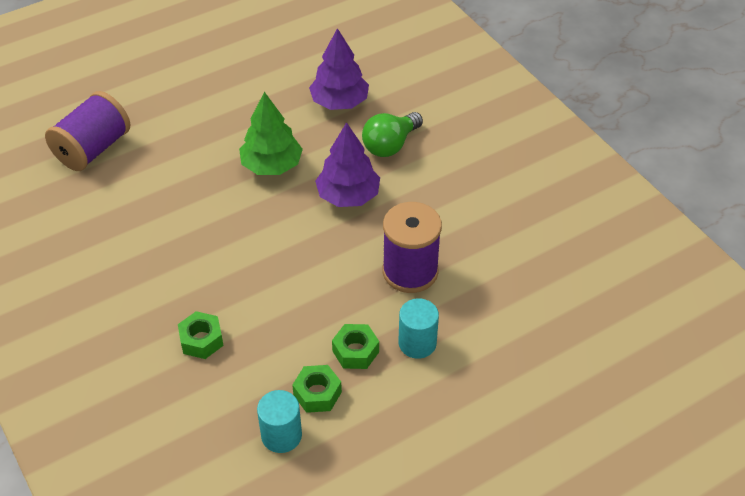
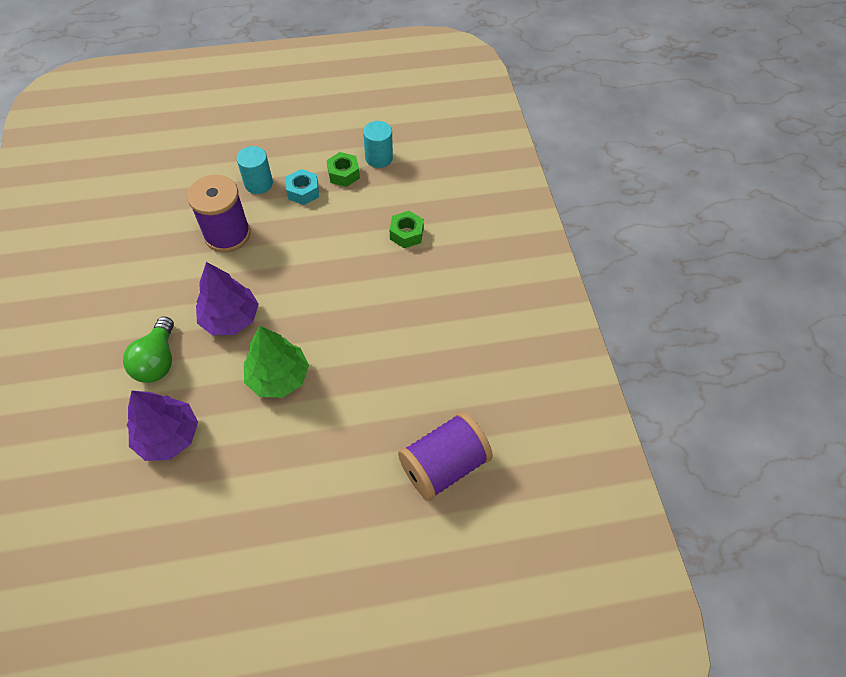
camera: 160 degrees left, 10 degrees up
(355, 351) = (303, 191): green nut -> turquoise nut
(390, 145) = (157, 361): green light bulb -> green light bulb turned 120 degrees clockwise

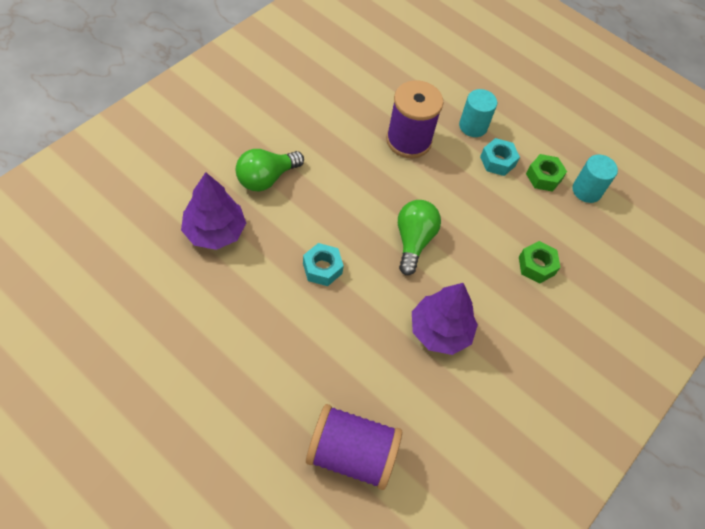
camera: 45 degrees right, 0 degrees up
(231, 318) = (341, 198): purple tree -> purple tree (440, 331)
(278, 377) = (322, 268): green tree -> turquoise nut
(315, 296) = (413, 241): none -> green light bulb

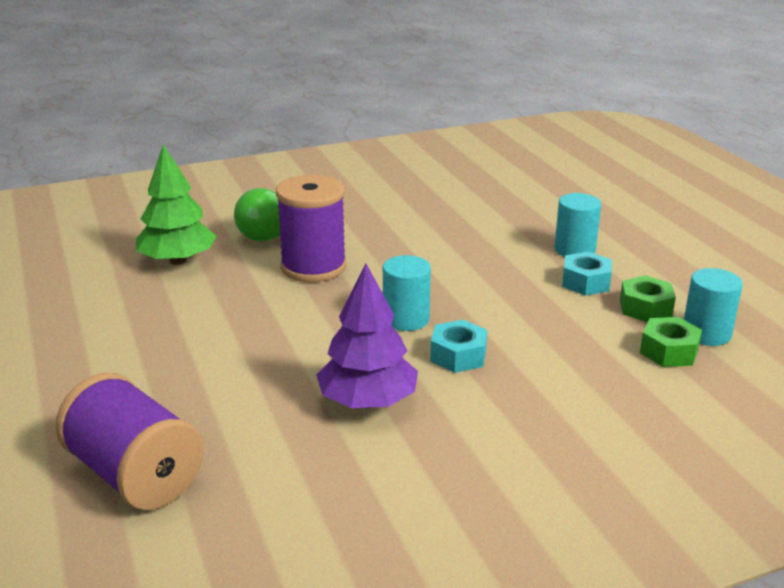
camera: 35 degrees right, 30 degrees down
(215, 231) = (178, 260): purple tree -> green tree
(322, 268) = (268, 313): turquoise nut -> turquoise nut (458, 355)
(408, 140) = (475, 244): purple spool -> purple spool (313, 267)
(413, 241) = (406, 319): green light bulb -> turquoise cylinder
(536, 266) = (567, 381): green nut -> green nut (668, 351)

